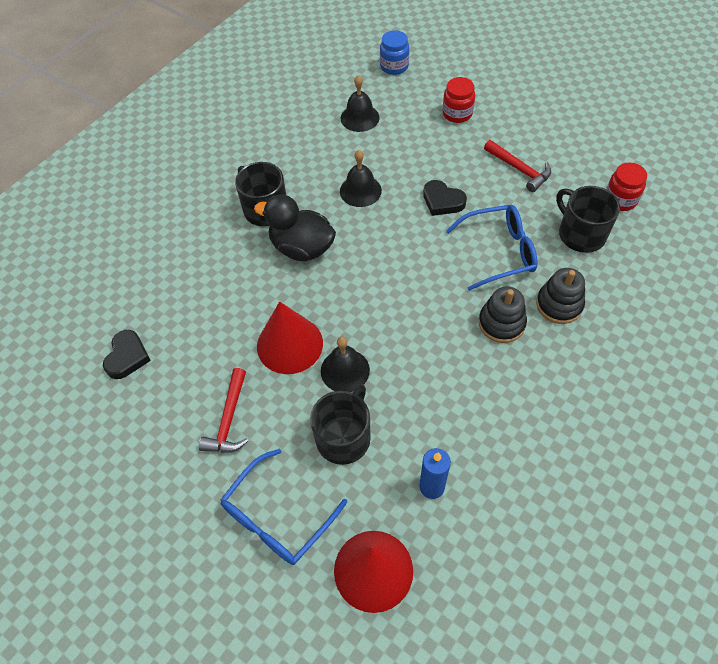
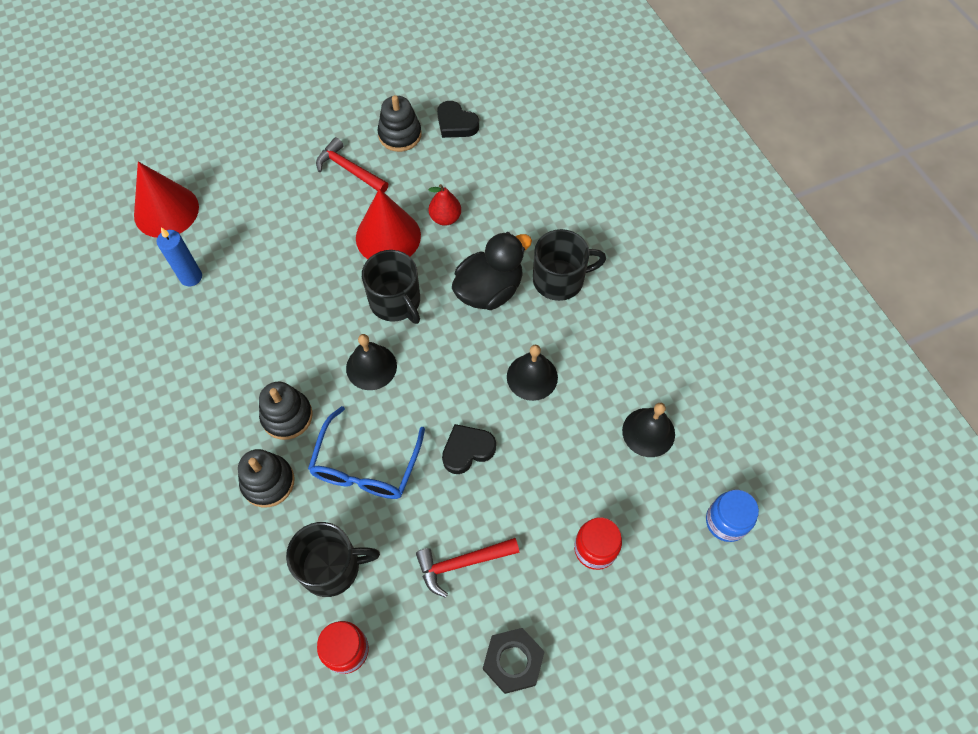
camera: 115 degrees right, 5 degrees up
(163, 398) = (400, 135): none -> black stacking toy
(245, 311) = (445, 218): none -> red pear
(277, 517) = (249, 170): blue glasses -> none
(344, 437) = (276, 238): black mug -> black mug (395, 301)
(345, 370) = (333, 265): black bell -> black bell (371, 367)
(553, 122) = (513, 661): none -> black nut

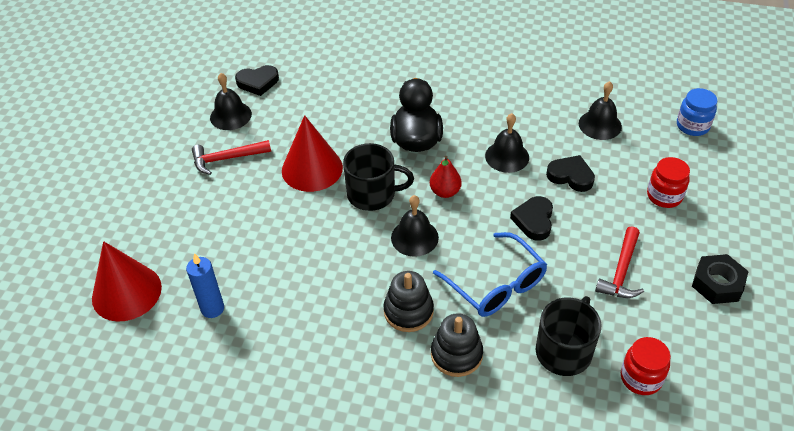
camera: 50 degrees left, 15 degrees down
(400, 135) = (230, 115): black stacking toy -> black bell
(445, 218) = (331, 130): red pear -> red pear (445, 192)
(552, 447) = (570, 176): none -> black heart
(559, 279) = (444, 102): black mug -> none

